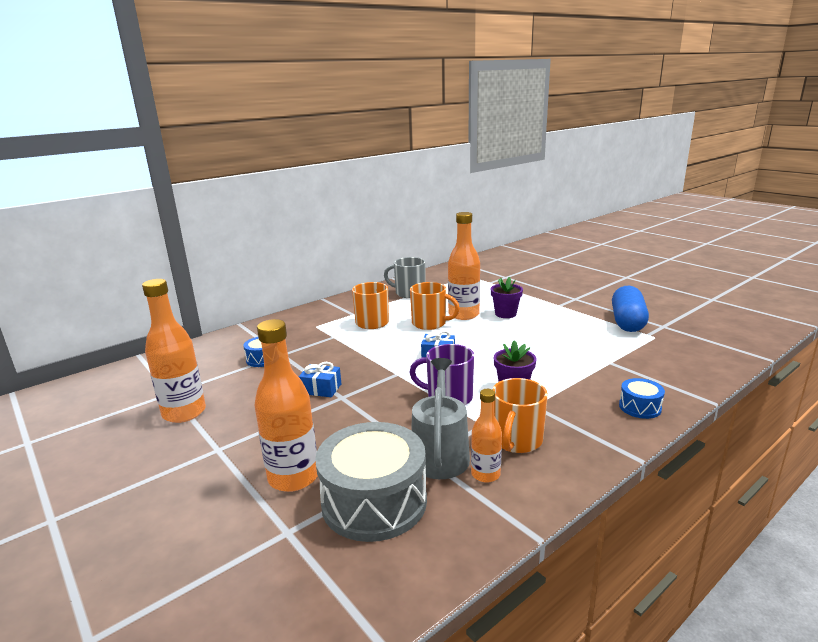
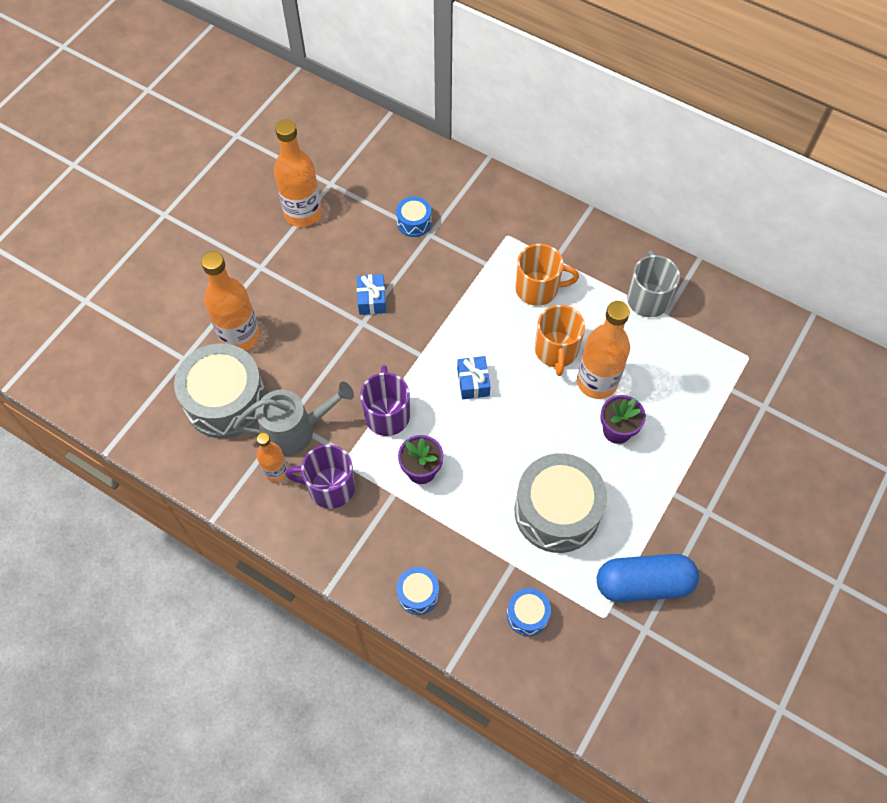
camera: 70 degrees right, 40 degrees up
(516, 440) = (330, 487): orange mug -> purple mug
(566, 340) = (557, 511): none -> grey drum
(656, 363) = (527, 615): none -> blue drum

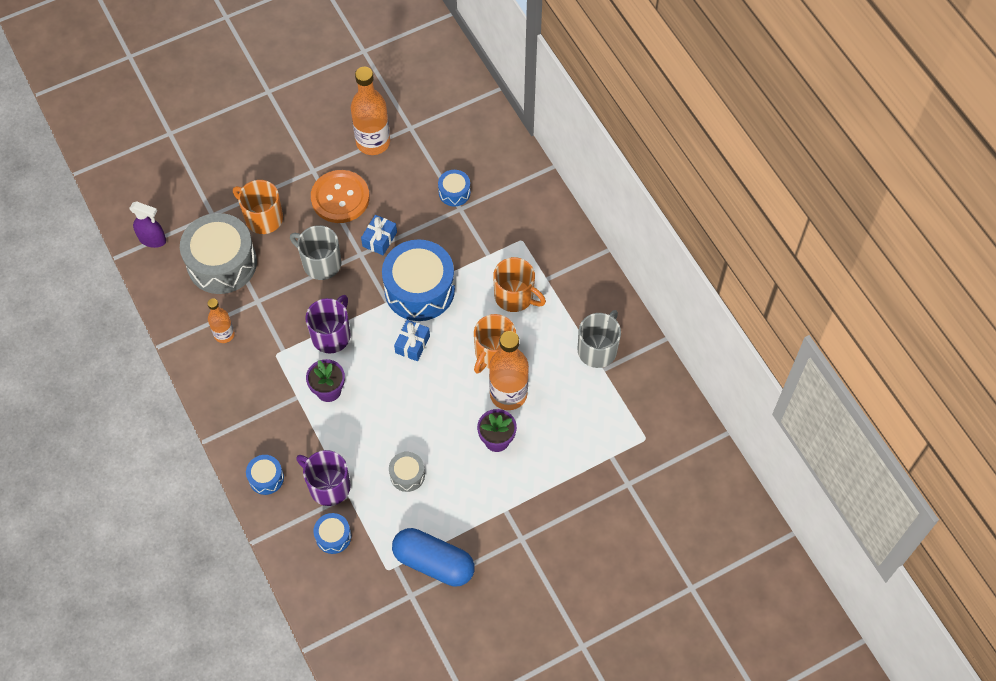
camera: 30 degrees right, 0 degrees up
(135, 414) = (152, 239): none -> purple spray bottle
(239, 336) = (263, 218): orange bottle -> orange mug
(295, 430) = (257, 311): grey watering can -> none
(305, 279) = (340, 198): none -> orange button
(328, 351) = (321, 263): none -> grey mug
(330, 487) = (255, 367): purple mug -> purple mug (328, 486)
(443, 327) = (419, 289): none -> blue drum
(557, 511) = (407, 475): grey drum -> grey drum, size x0.47

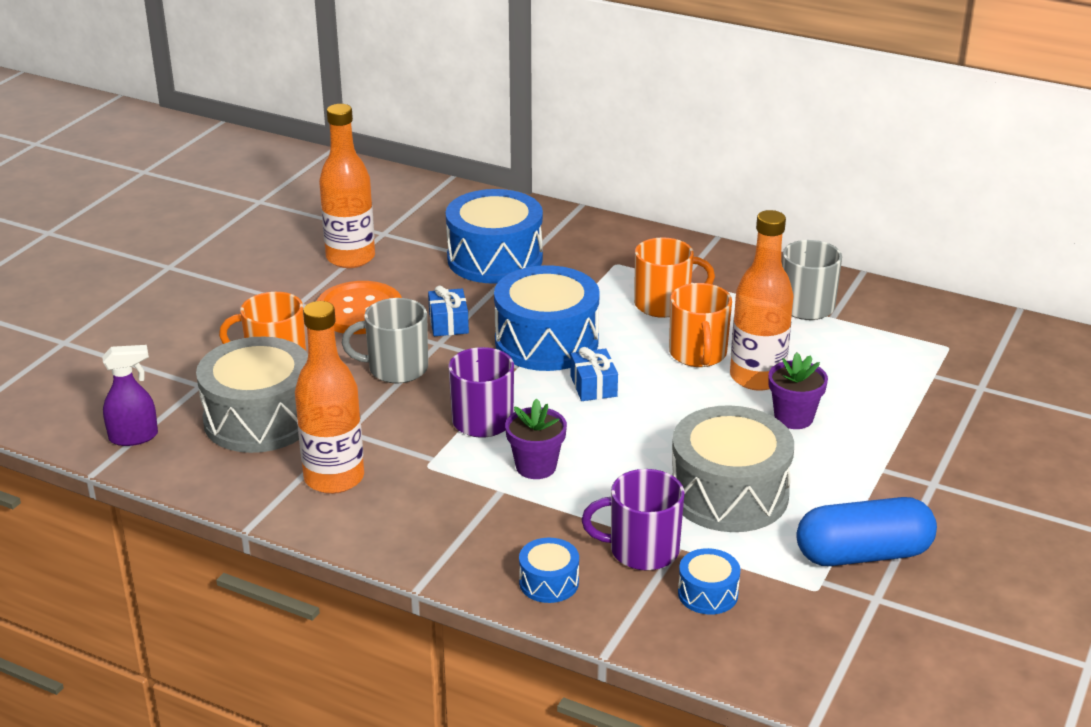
camera: 35 degrees left, 30 degrees down
(224, 334) = (334, 478): orange bottle -> orange bottle, size x1.78
(407, 475) = (729, 494): grey drum -> grey drum, size x2.13
(454, 192) = (495, 259): blue drum -> blue drum, size x2.13

